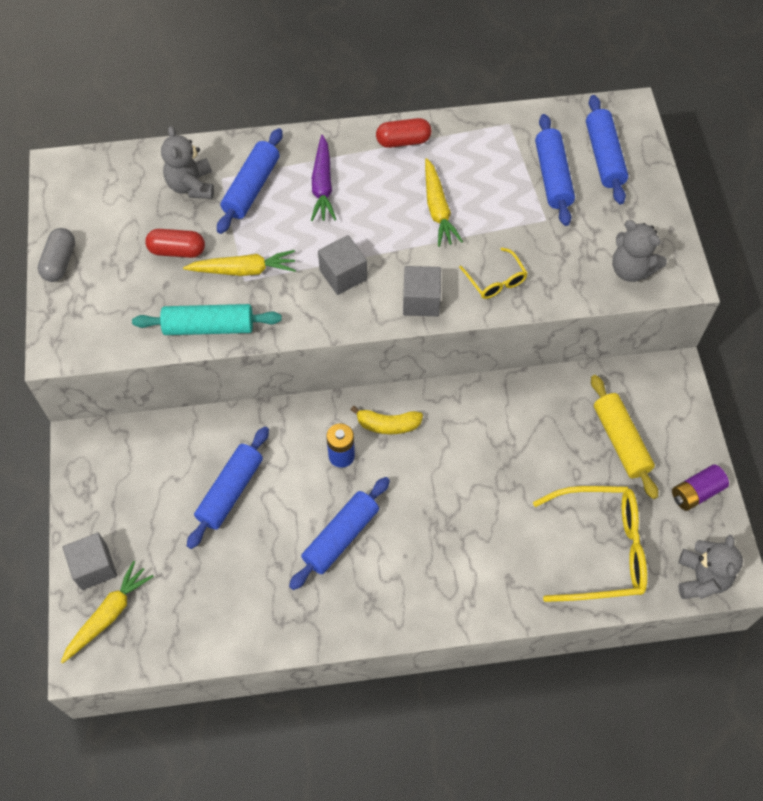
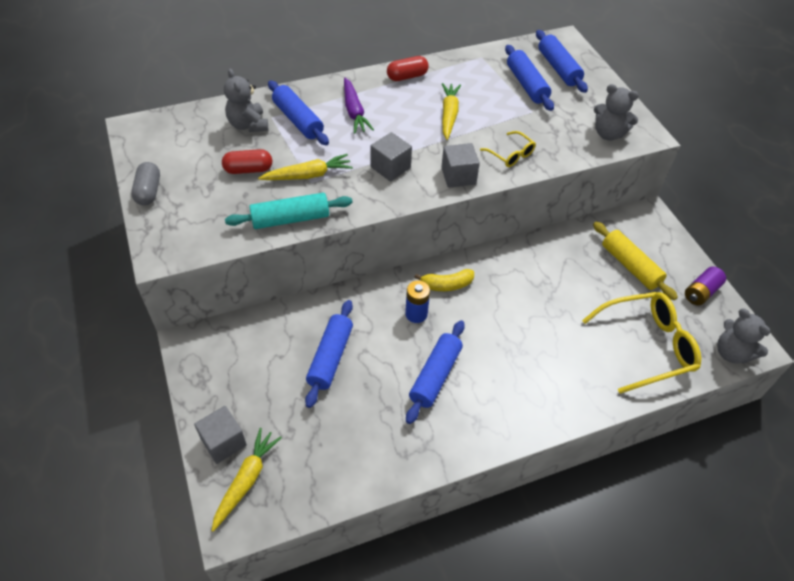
camera: 15 degrees left, 10 degrees down
(252, 188) = (298, 120): blue rolling pin -> blue rolling pin turned 45 degrees counterclockwise
(437, 209) = (449, 115): yellow carrot -> yellow carrot turned 150 degrees counterclockwise
(701, 578) = (731, 353): grey teddy bear -> grey teddy bear turned 150 degrees clockwise

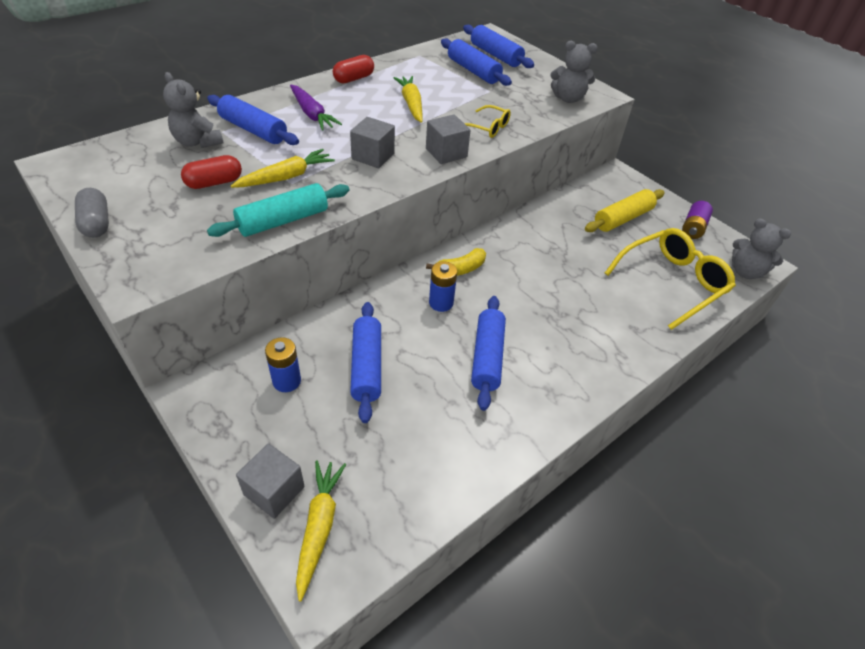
camera: 20 degrees left, 5 degrees down
(263, 353) = (286, 381): none -> blue battery
(630, 266) = (622, 218): yellow rolling pin -> yellow rolling pin turned 75 degrees counterclockwise

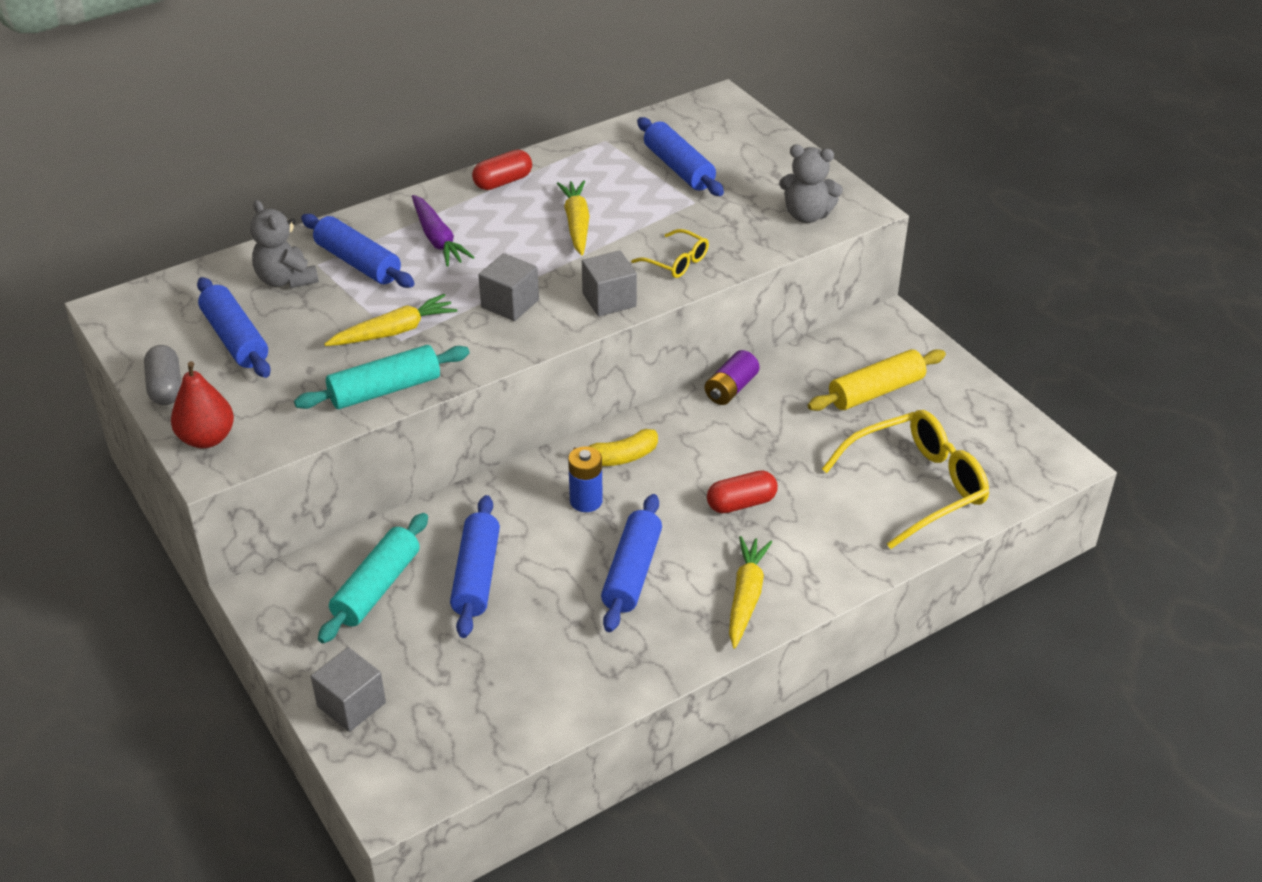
camera: 10 degrees right, 5 degrees down
(131, 264) = (207, 438): none -> red pear
(214, 183) = (304, 337): red capsule -> red capsule (741, 503)
(286, 381) = (376, 587): blue battery -> turquoise rolling pin
(319, 527) = (398, 744): yellow carrot -> yellow carrot (746, 597)
(495, 55) = (719, 140): blue rolling pin -> blue rolling pin (235, 339)
(693, 228) = (979, 408): purple battery -> purple battery (731, 389)
(745, 272) = (1032, 475): grey teddy bear -> none

